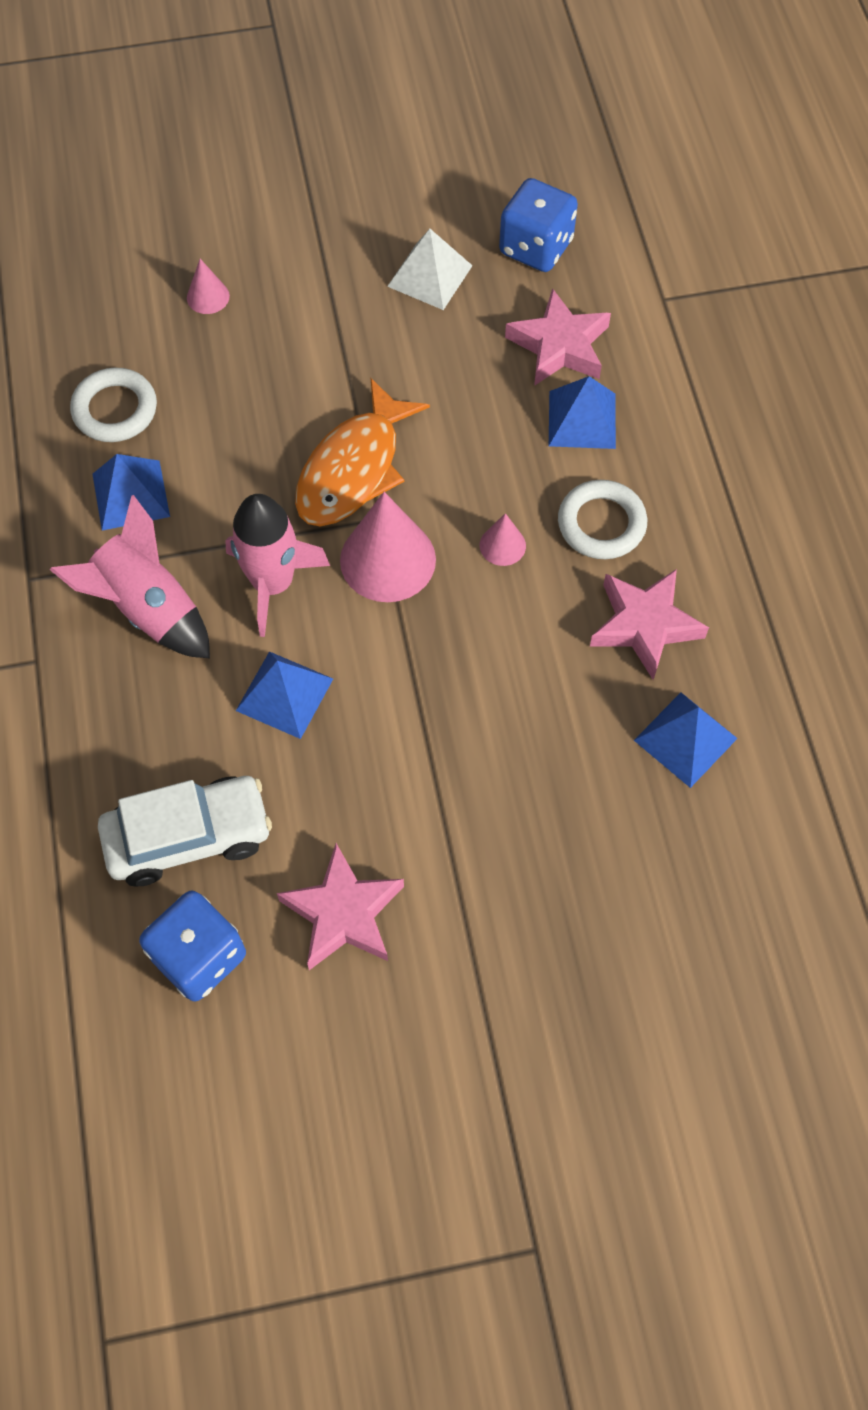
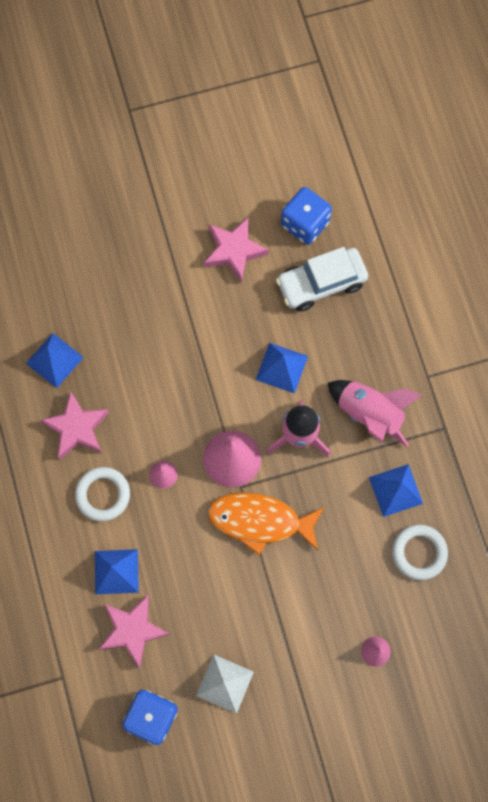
camera: 175 degrees right, 10 degrees up
(353, 469) = (260, 521): orange fish -> orange fish turned 105 degrees counterclockwise

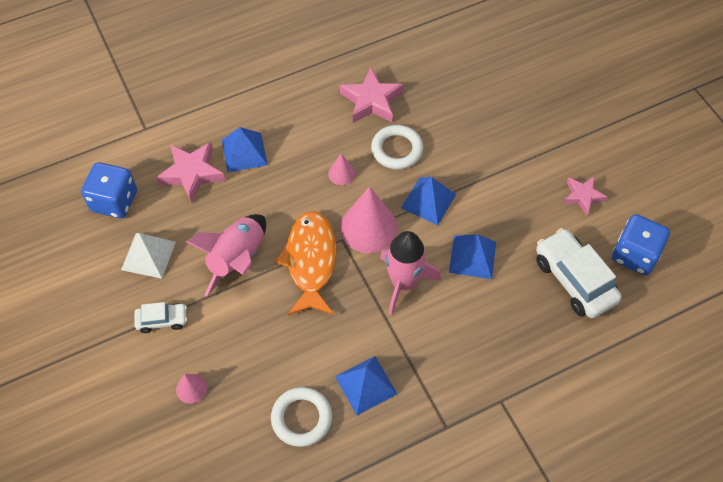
camera: 80 degrees right, 15 degrees down
(54, 360) = (431, 74): blue pyramid -> blue pyramid (428, 201)
(103, 494) = (313, 130): white ring -> white ring (397, 150)
(234, 251) = (582, 196): pink star -> pink star, size x0.64
(300, 674) = (162, 320): none -> white car
(369, 414) = (444, 346): pink rocket -> pink rocket (238, 259)

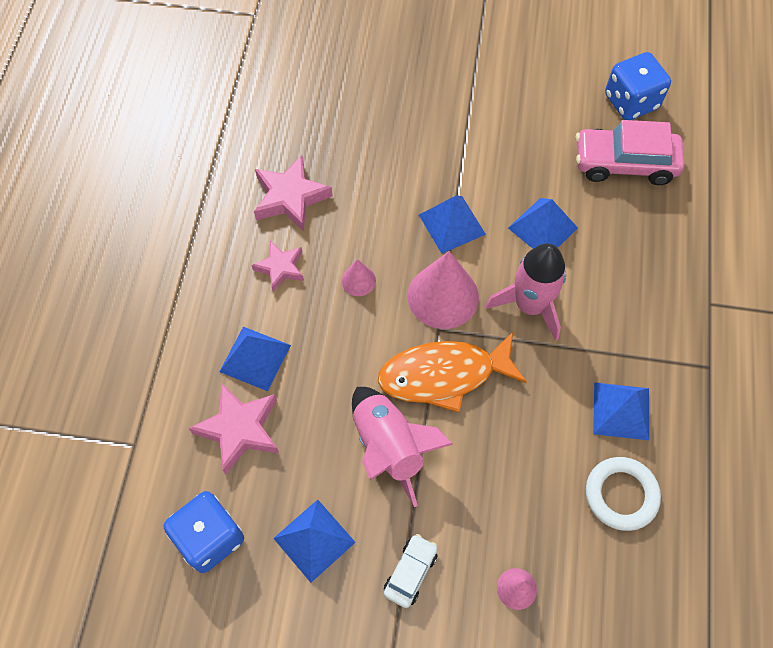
camera: 55 degrees left, 5 degrees up
(148, 255) = (314, 540): white pyramid -> blue pyramid
(311, 261) = (443, 375): orange fish -> orange fish turned 45 degrees counterclockwise
(397, 150) = (369, 213): white ring -> none
(574, 280) = (624, 163): white car -> pink car
(582, 196) = (542, 98): pink star -> pink star (280, 268)

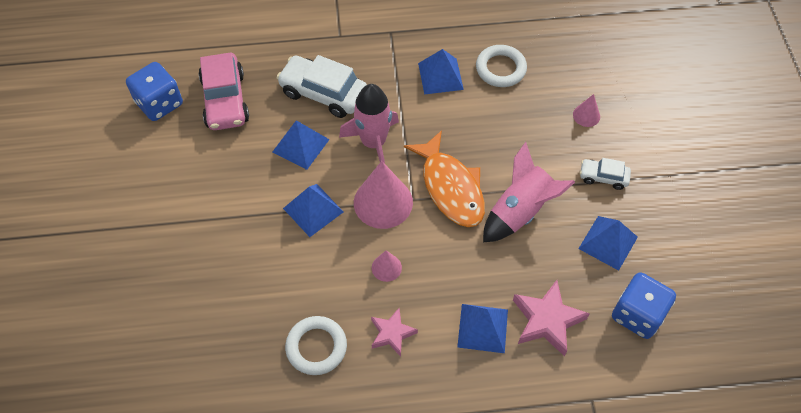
camera: 105 degrees left, 5 degrees down
(290, 197) = (316, 347): pink star -> white ring
(616, 266) = (323, 93): none -> white car

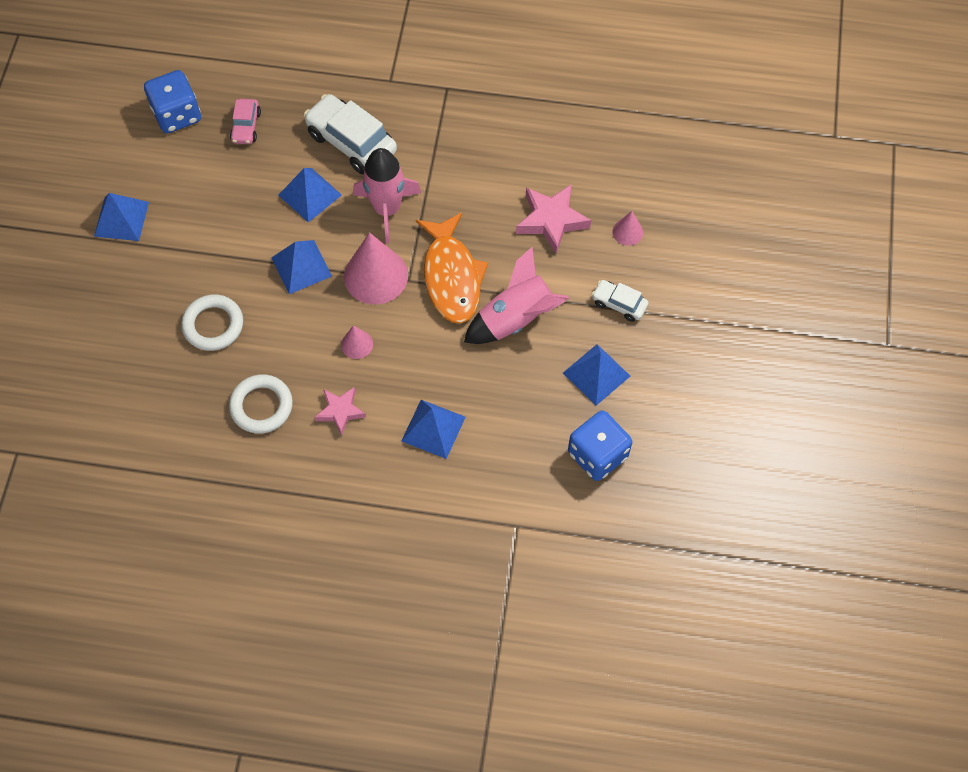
camera: 15 degrees right, 5 degrees up
(225, 100) = (246, 126): pink car -> pink car, size x0.54
(440, 76) = (484, 151): blue pyramid -> blue pyramid (121, 219)
(500, 69) = (553, 158): white ring -> white ring (213, 325)
(547, 320) = (501, 437): pink star -> pink star (551, 220)

